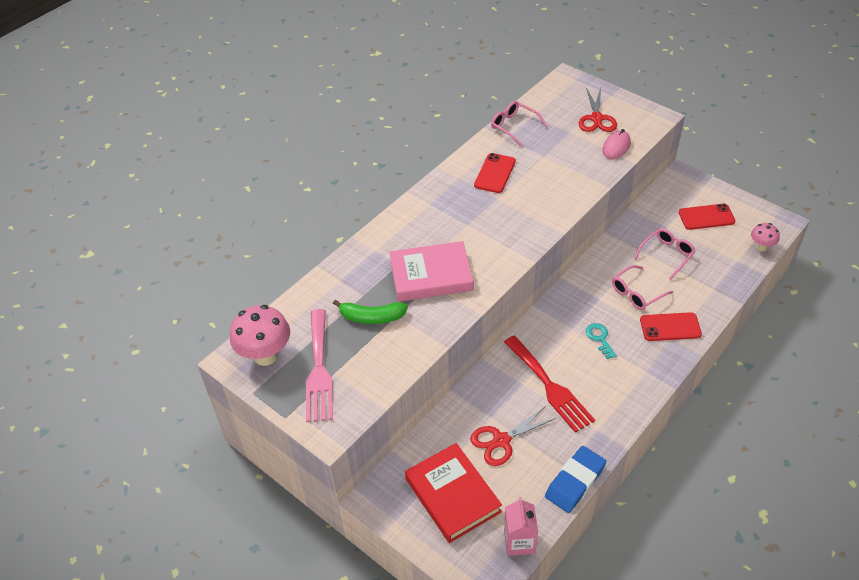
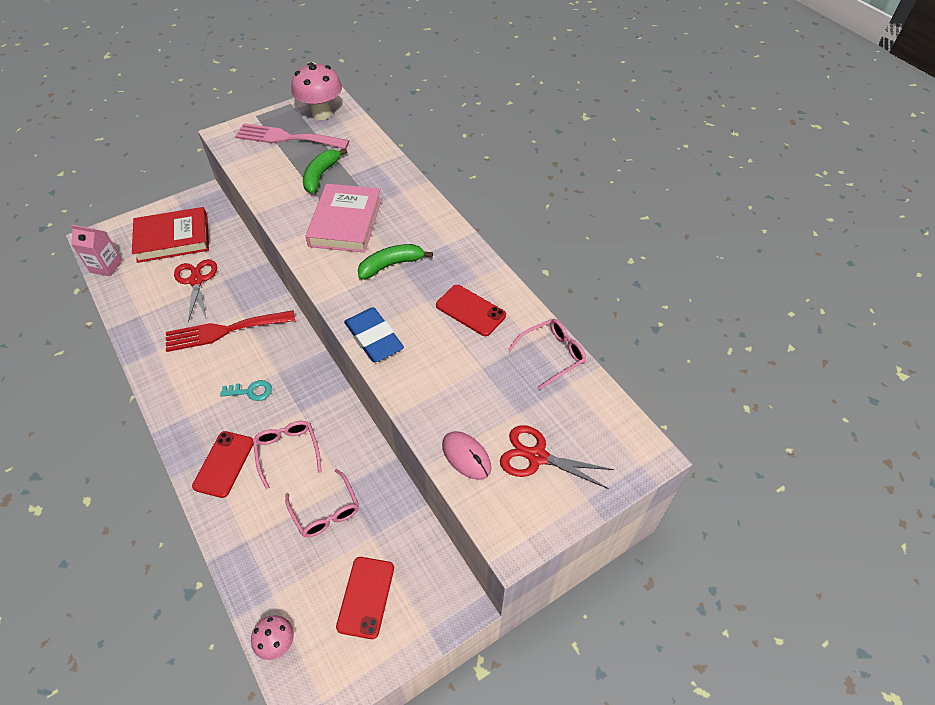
camera: 105 degrees right, 5 degrees up
(469, 230) = (391, 265): none -> green banana
(575, 482) = (123, 316): blue eraser -> blue eraser (374, 338)

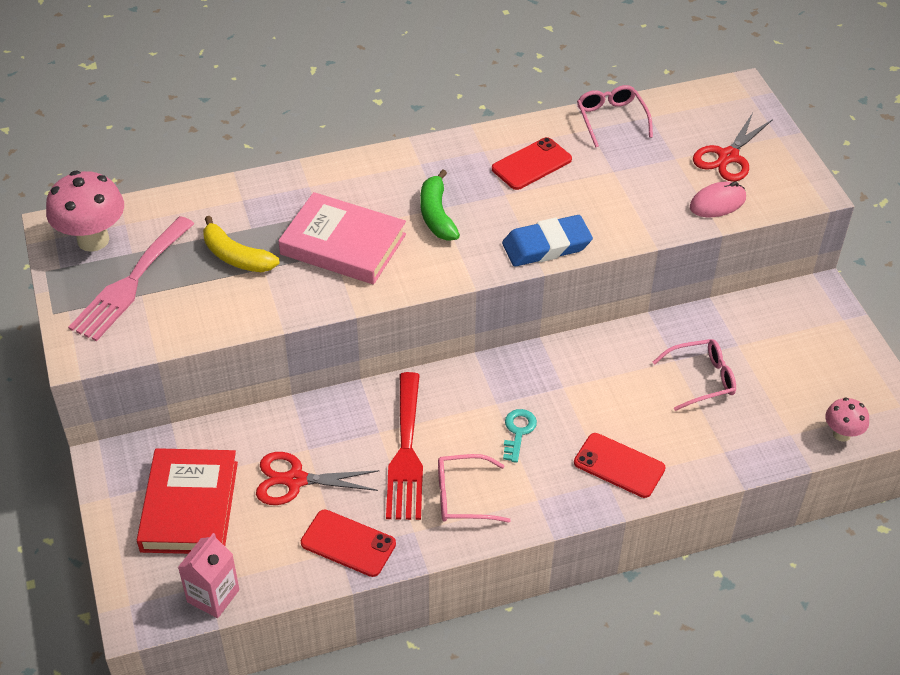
camera: 75 degrees left, 5 degrees down
(287, 451) = (616, 404): pink glasses -> pink glasses (462, 496)
(321, 175) = (236, 257): green banana -> yellow banana
(366, 597) = (803, 360): red phone -> red phone (348, 543)

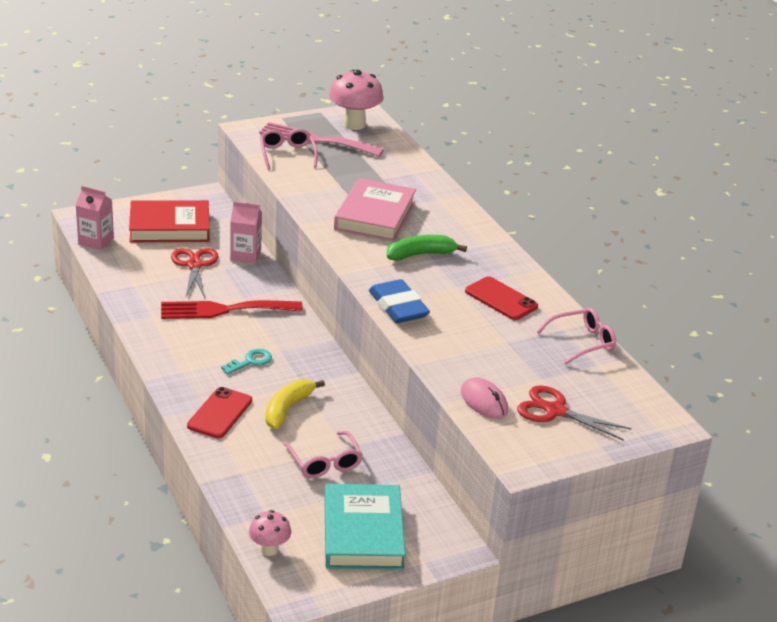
camera: 80 degrees right, 15 degrees down
(236, 257) = (350, 175): yellow banana -> yellow banana (287, 409)
(278, 424) = (245, 255): none -> pink carton
(348, 543) = (139, 289): red phone -> none
(462, 496) = (183, 336): pink glasses -> pink glasses (287, 154)
(518, 432) = (250, 361): turquoise key -> turquoise key turned 45 degrees counterclockwise
(807, 359) = (363, 533): none -> turquoise book

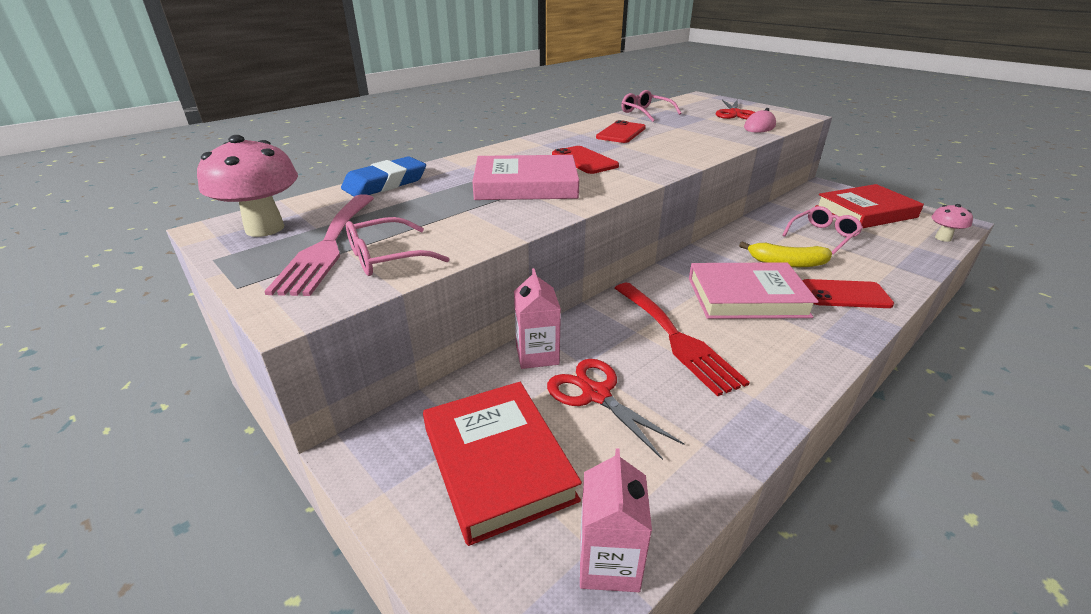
camera: 105 degrees left, 0 degrees up
(194, 265) = (596, 394): red scissors -> red scissors turned 75 degrees clockwise
(250, 361) = (747, 297): turquoise key -> pink book
(363, 533) = (865, 212): turquoise book -> red book
(398, 307) = (683, 158): blue eraser -> blue eraser (385, 183)
(420, 254) = (584, 160): green banana -> red phone

